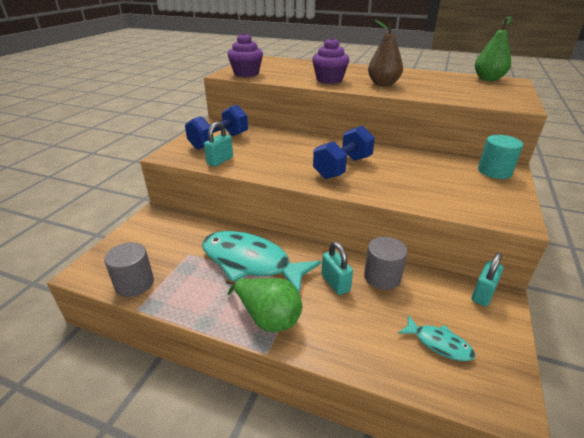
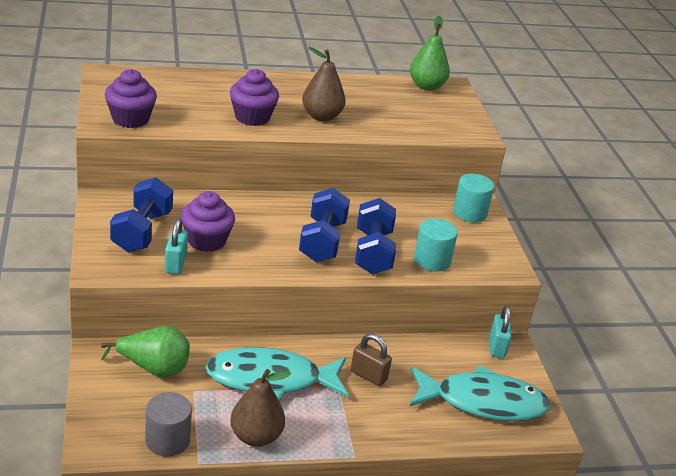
camera: 35 degrees left, 0 degrees up
(199, 303) = (256, 436): none -> brown pear
(256, 152) = (206, 240): none -> purple cupcake
(268, 318) = (332, 428): green pear -> green pear (154, 369)
(335, 283) = (368, 375): turquoise padlock -> brown padlock
(380, 181) = (373, 252): none -> blue dumbbell
(382, 277) = (406, 356): grey cylinder -> none
(433, 197) = (432, 260): none -> turquoise cylinder
(439, 343) = (483, 402): turquoise fish -> turquoise fish, size x2.15

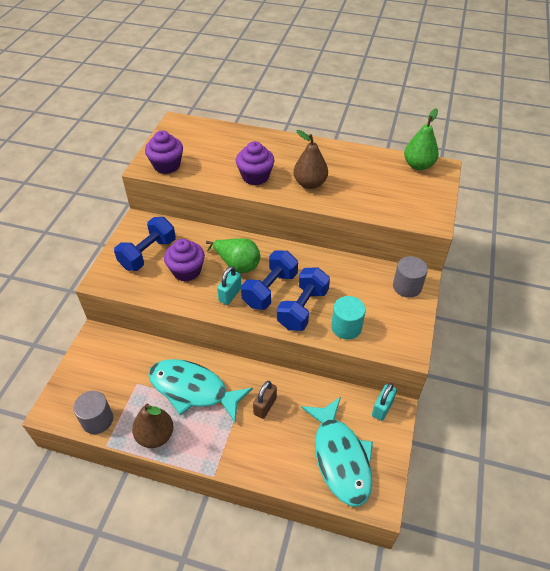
camera: 30 degrees right, 15 degrees up
(154, 369) = (122, 358): green pear -> green pear (237, 265)
(175, 264) = (153, 287): turquoise padlock -> turquoise padlock (230, 295)
(368, 375) = (265, 406): brown padlock -> brown padlock turned 60 degrees clockwise
(469, 212) = (407, 286): turquoise cylinder -> grey cylinder
(483, 402) = (340, 457): turquoise fish -> turquoise fish turned 45 degrees clockwise

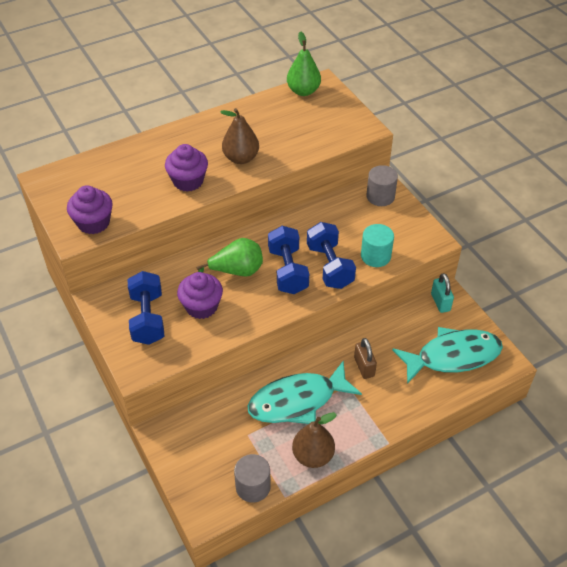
camera: 45 degrees left, 0 degrees up
(230, 295) = (262, 298): turquoise padlock -> none
(340, 457) = (453, 356): turquoise fish -> turquoise fish turned 45 degrees counterclockwise

